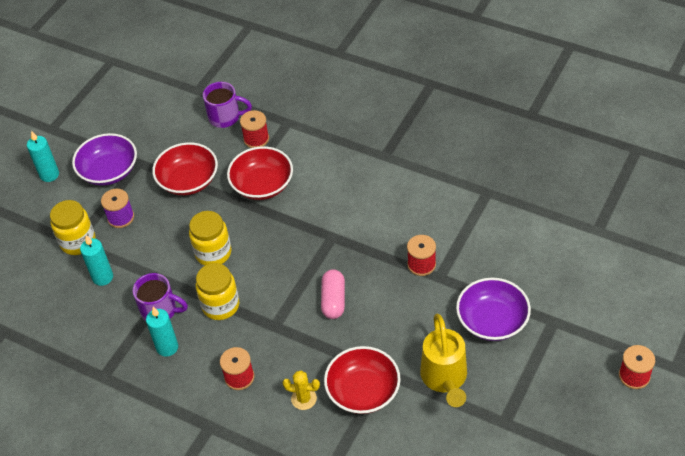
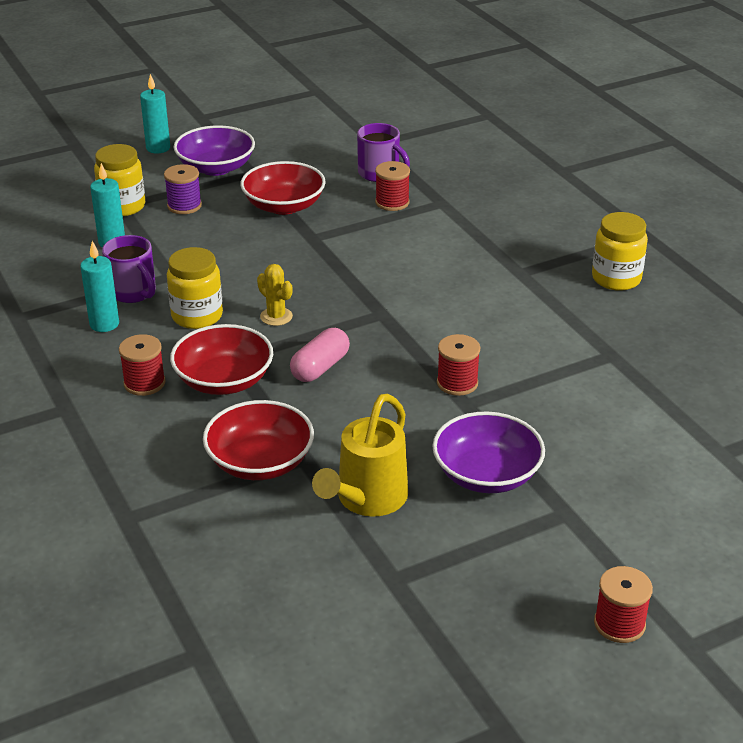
camera: 30 degrees right, 15 degrees down
(213, 253) = (240, 271): yellow jar -> yellow jar (616, 279)
(262, 185) = (355, 240): red bowl -> red bowl (224, 380)
(304, 399) = (188, 435): yellow cactus -> yellow cactus (276, 316)

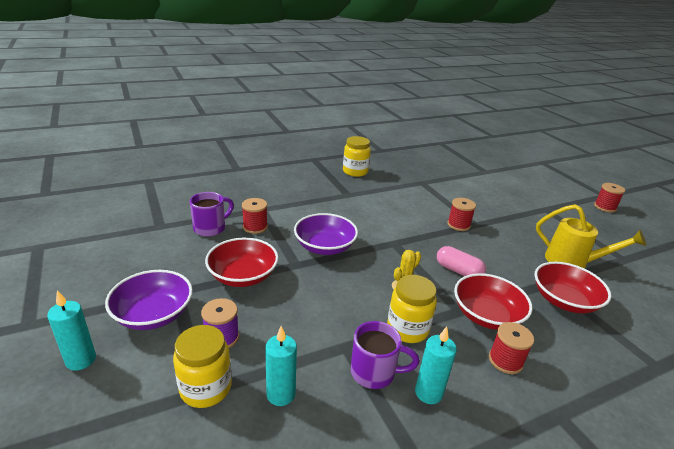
camera: 90 degrees left, 5 degrees down
(133, 292) = (374, 372): purple mug -> purple mug turned 45 degrees clockwise
(486, 474) = (530, 225): purple bowl -> purple bowl (325, 247)

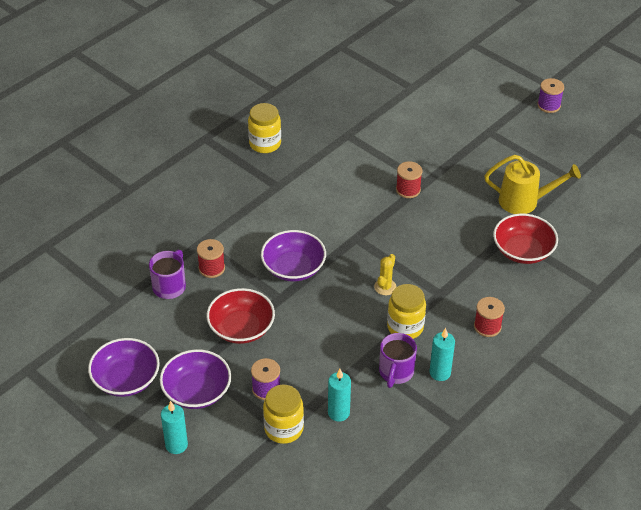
camera: 20 degrees left, 15 degrees up
(103, 281) = (126, 379): none -> purple bowl
(374, 372) = (396, 372): purple mug -> purple mug turned 120 degrees clockwise
(458, 271) = (426, 250): pink capsule -> none
(486, 315) = (463, 290): red bowl -> none
(605, 207) = (548, 105): red spool -> purple spool

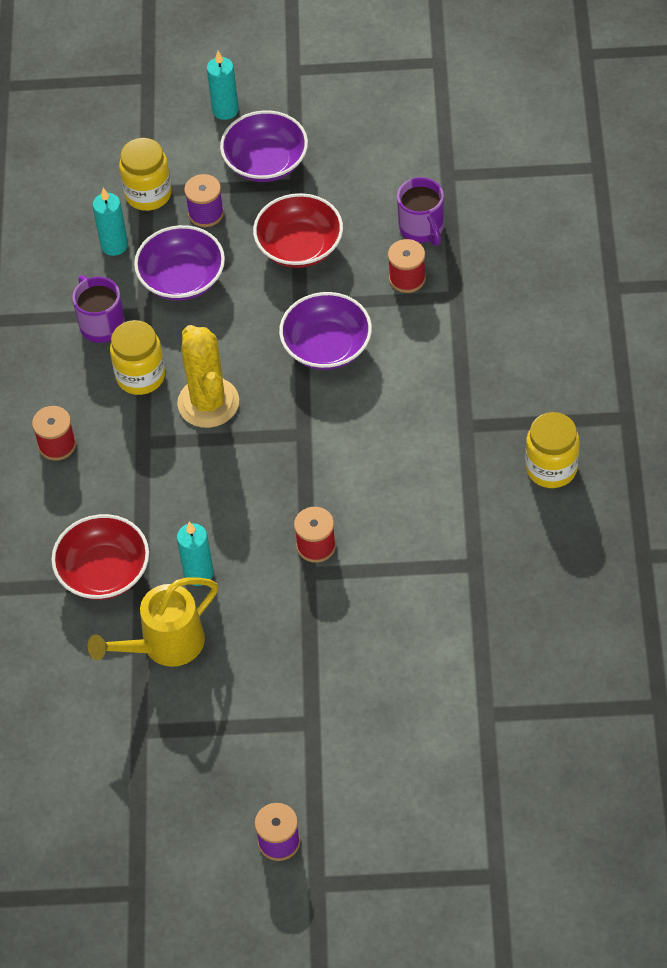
camera: 140 degrees right, 10 degrees up
(126, 379) = (342, 122): purple bowl -> purple bowl (182, 278)
(385, 287) = (208, 403): yellow cactus -> yellow cactus, size x1.95
(440, 373) = (57, 357): turquoise candle -> turquoise candle (198, 573)

